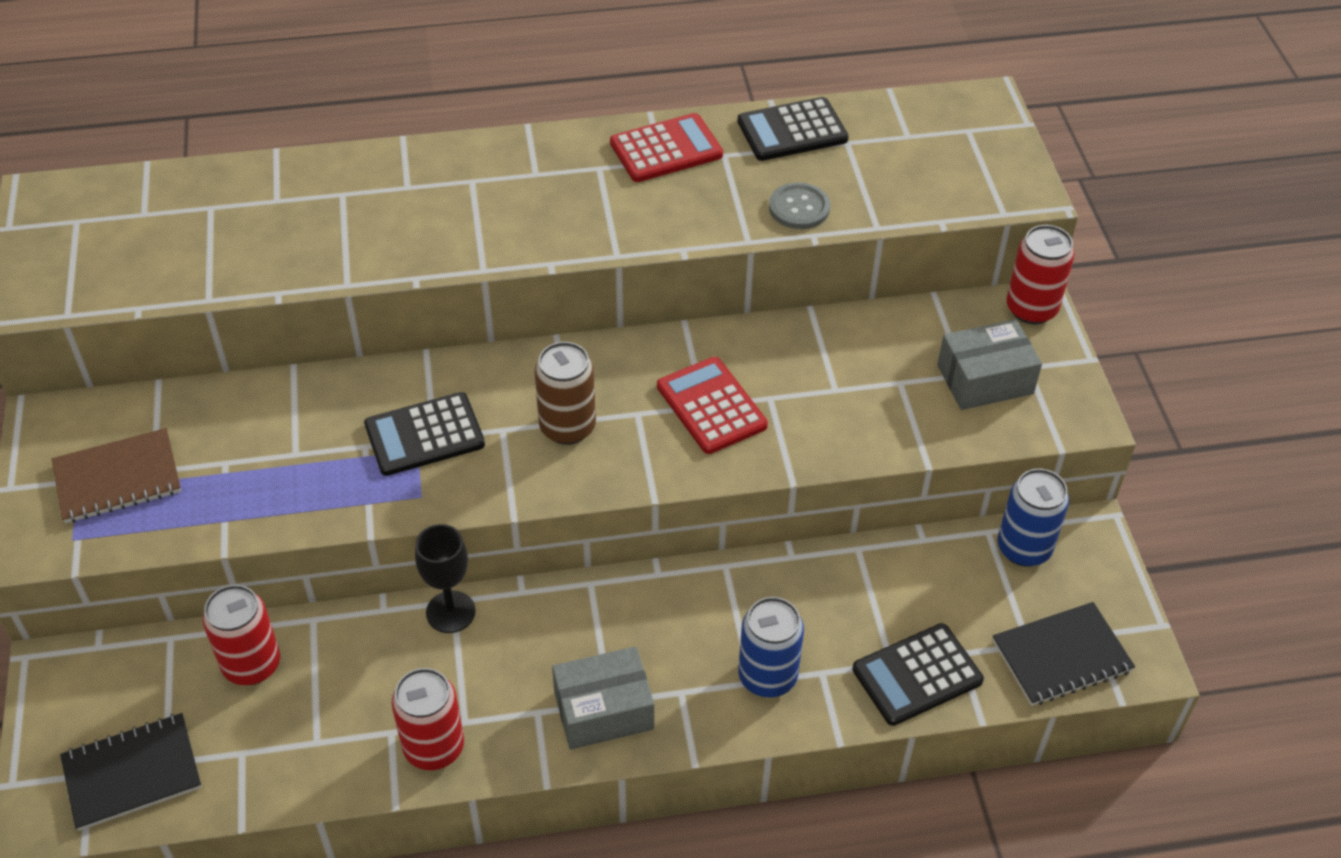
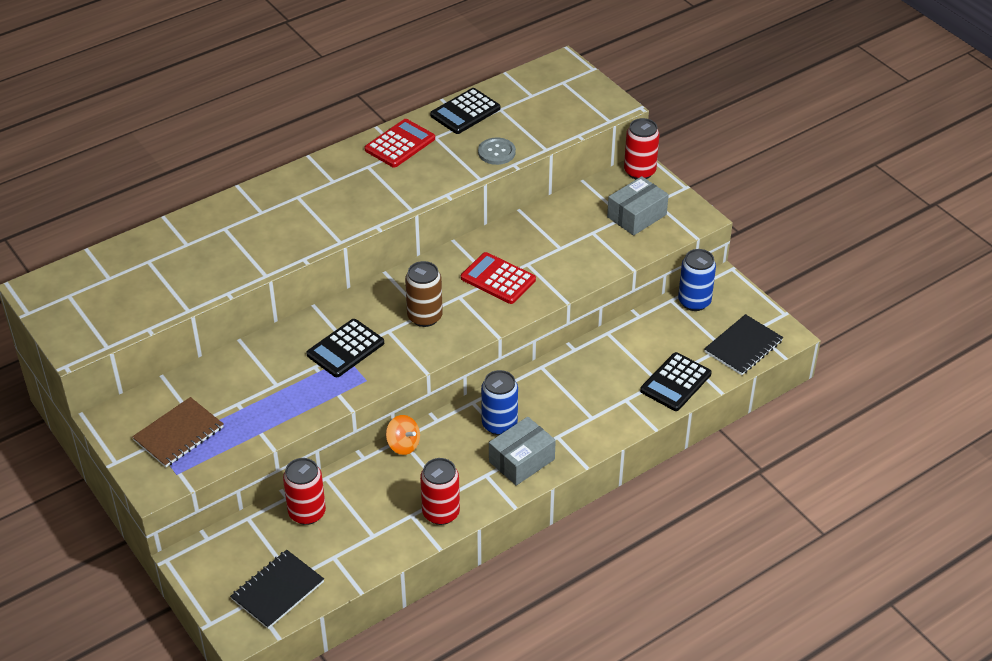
camera: 25 degrees left, 5 degrees down
(450, 612) = (403, 445): black goblet -> orange spinning top
(767, 676) = (598, 412): blue can -> blue can (499, 424)

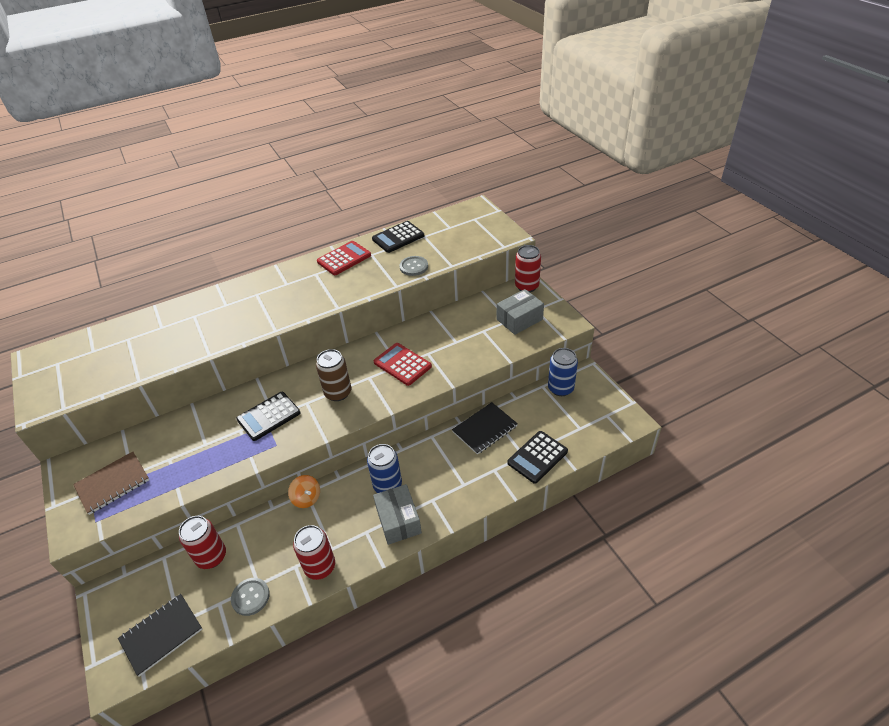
camera: 10 degrees right, 0 degrees up
(368, 548) = (250, 597): none -> grey button
(521, 460) = (398, 520): grey box -> grey box turned 75 degrees counterclockwise
(743, 346) = (596, 429): black notebook -> black notebook (485, 429)

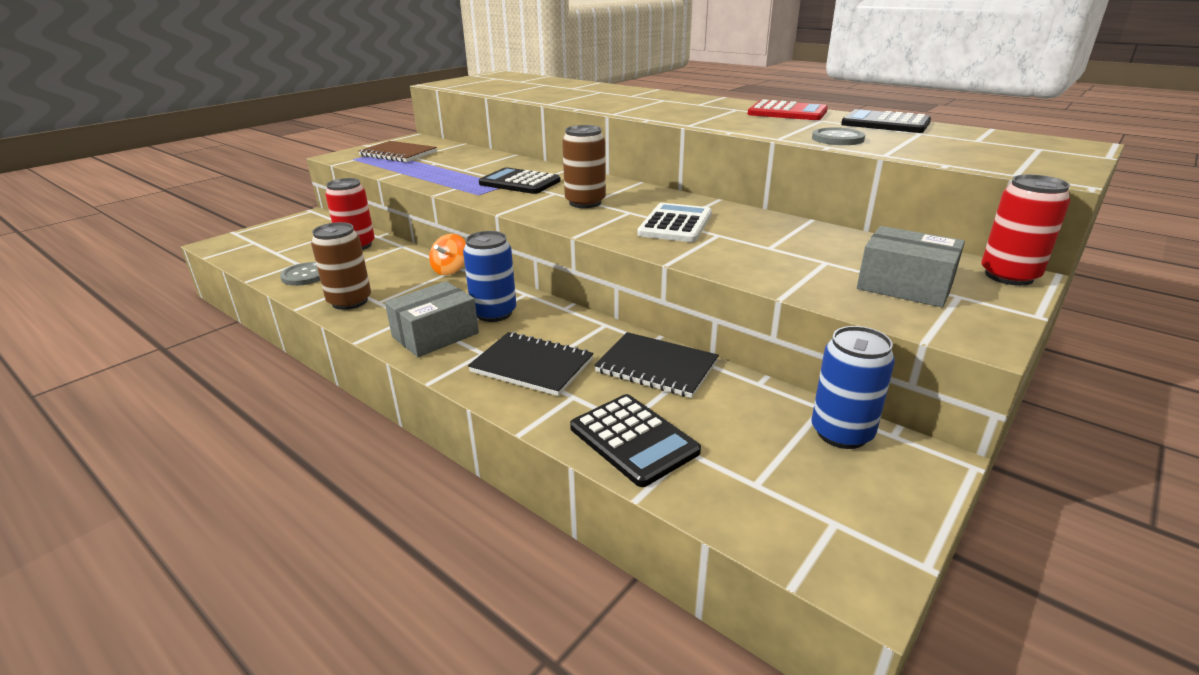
camera: 65 degrees right, 15 degrees down
(161, 634) = (262, 249): black notebook -> black notebook (532, 366)
(320, 566) = (350, 301): red can -> brown can
(402, 364) = (675, 224): red calculator -> white calculator
(537, 457) = (633, 439): black calculator -> black calculator turned 150 degrees counterclockwise

